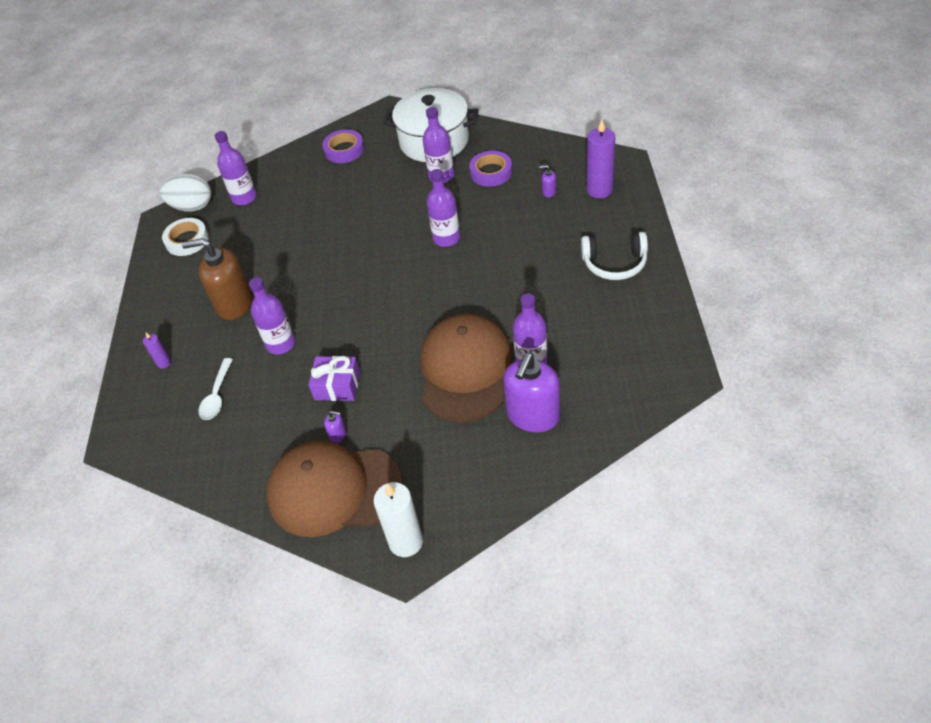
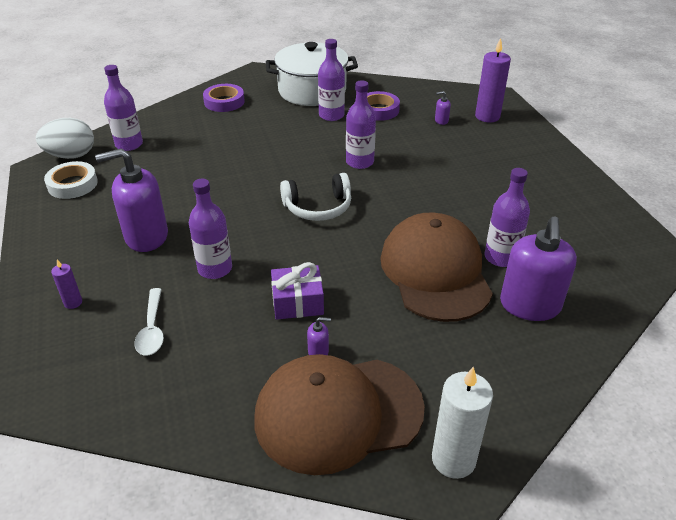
camera: 20 degrees left, 10 degrees down
(234, 304) = (146, 236): brown soap dispenser -> purple soap dispenser
(614, 263) = (534, 169): white headphones -> white headphones (318, 207)

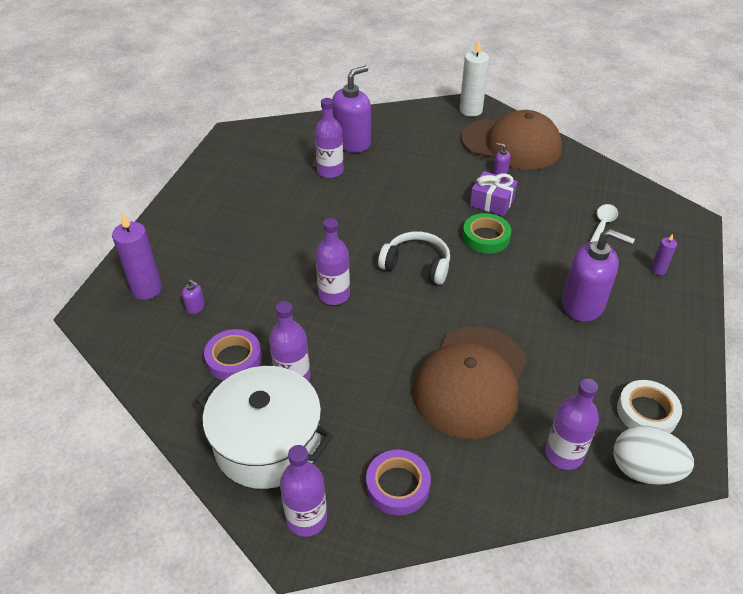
camera: 145 degrees left, 5 degrees up
(215, 269) = (537, 249): purple bottle -> purple bottle (306, 518)
(275, 259) = (486, 237): none -> green tape
(435, 271) = (383, 181): brown cap -> brown cap (471, 381)

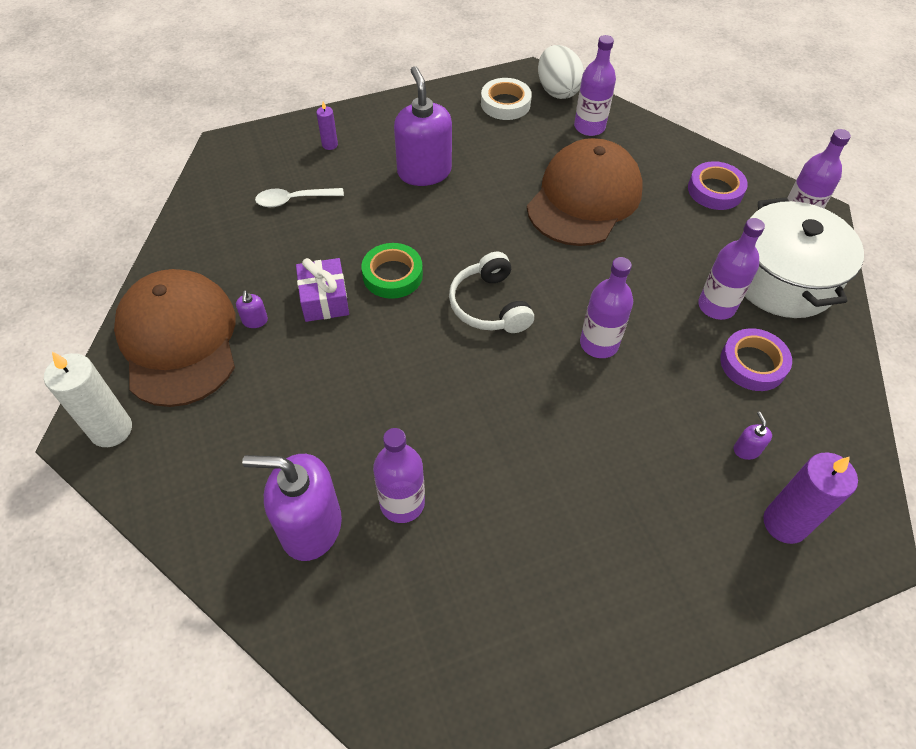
camera: 130 degrees left, 10 degrees up
(471, 381) = (584, 198): brown cap -> brown cap turned 45 degrees counterclockwise

